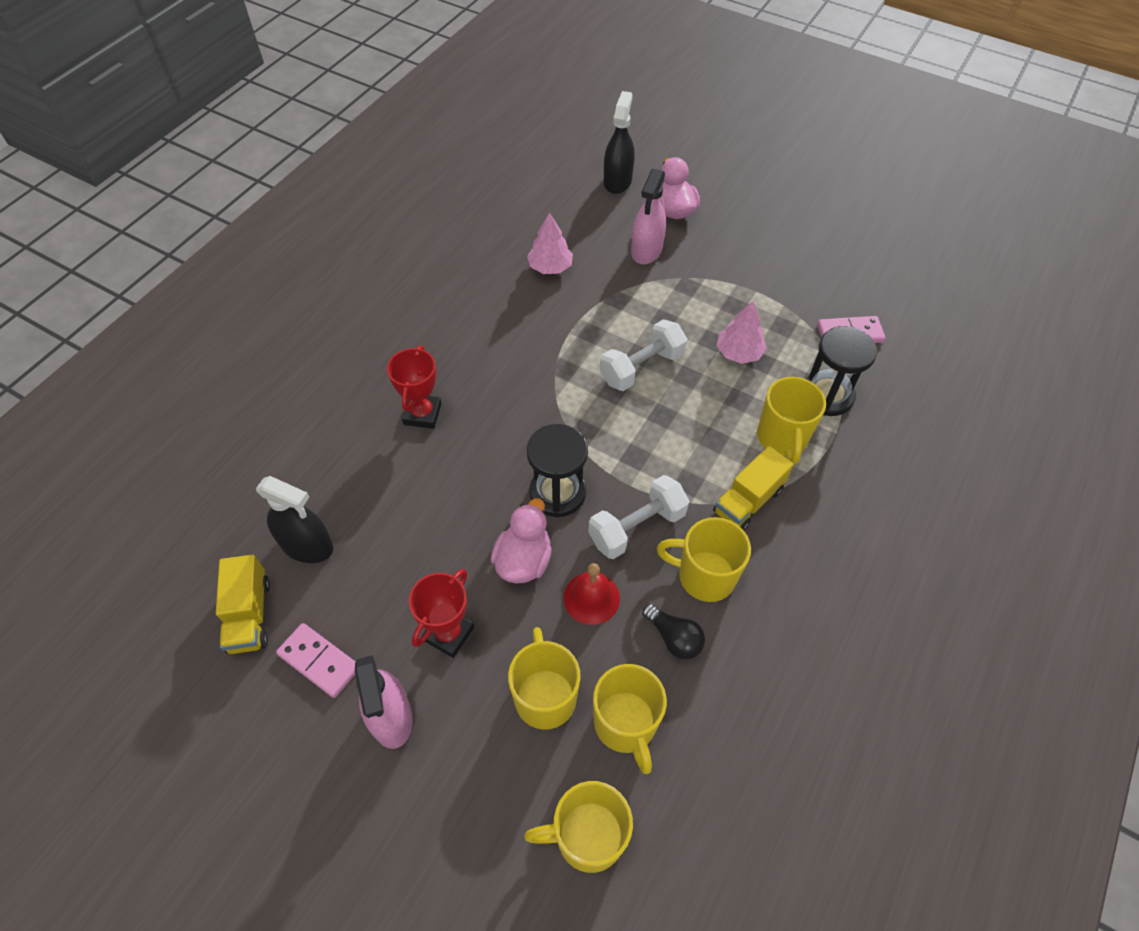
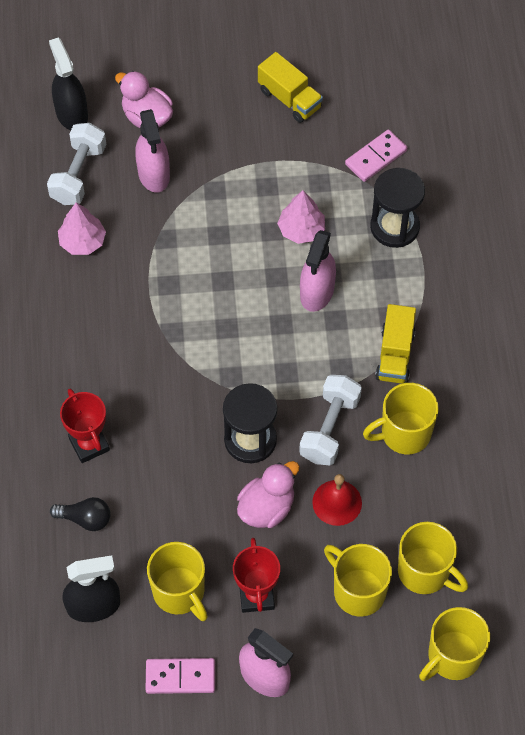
camera: 35 degrees left, 5 degrees up
(249, 615) = (98, 682): yellow truck -> yellow truck (289, 99)
(523, 560) = (266, 508): pink duck -> pink duck turned 60 degrees clockwise
(641, 367) = (234, 291): white dumbbell -> white dumbbell (78, 174)
(674, 638) = (415, 492): black light bulb -> black light bulb (85, 519)
(714, 408) = (317, 292): none -> pink spray bottle
(782, 438) = (385, 286): yellow mug -> yellow mug (179, 592)

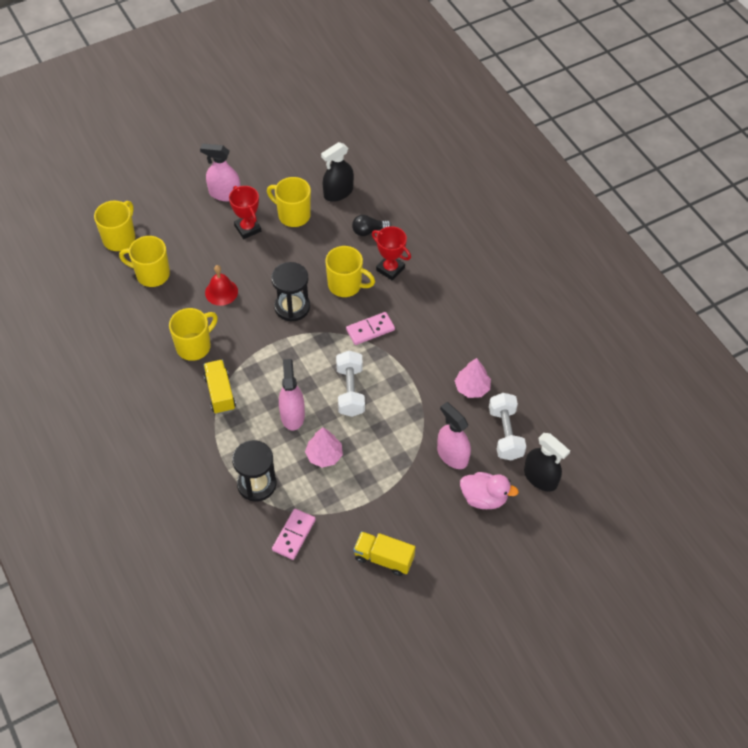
camera: 155 degrees right, 5 degrees down
(180, 677) = (271, 178): pink domino -> pink domino (370, 329)
(266, 508) = (263, 274): pink duck -> none
(329, 428) = (244, 331): white dumbbell -> white dumbbell (350, 391)
(358, 591) = (189, 251): yellow mug -> yellow mug (346, 285)

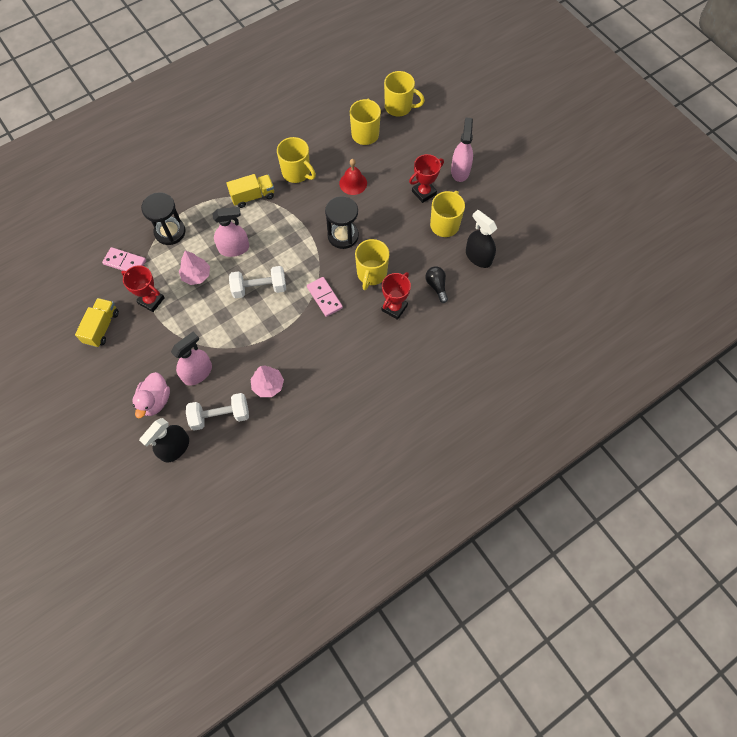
camera: 85 degrees right, 10 degrees up
(353, 504) = (151, 300): none -> red trophy

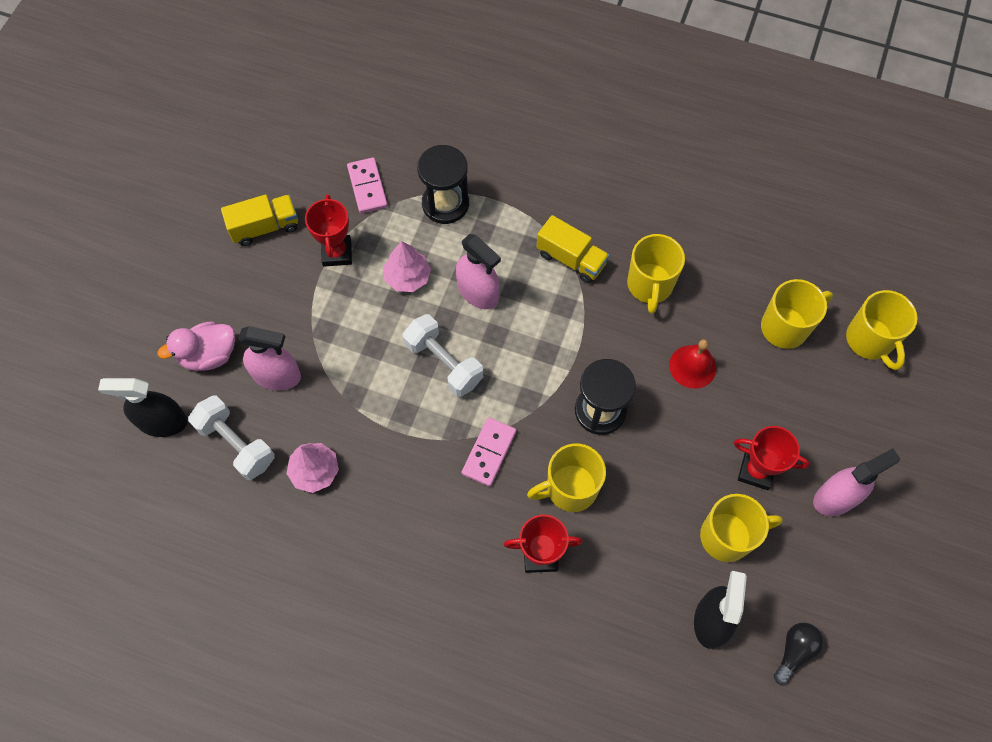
camera: 55 degrees right, 0 degrees up
(436, 286) = (617, 591): black light bulb -> black light bulb (794, 651)

